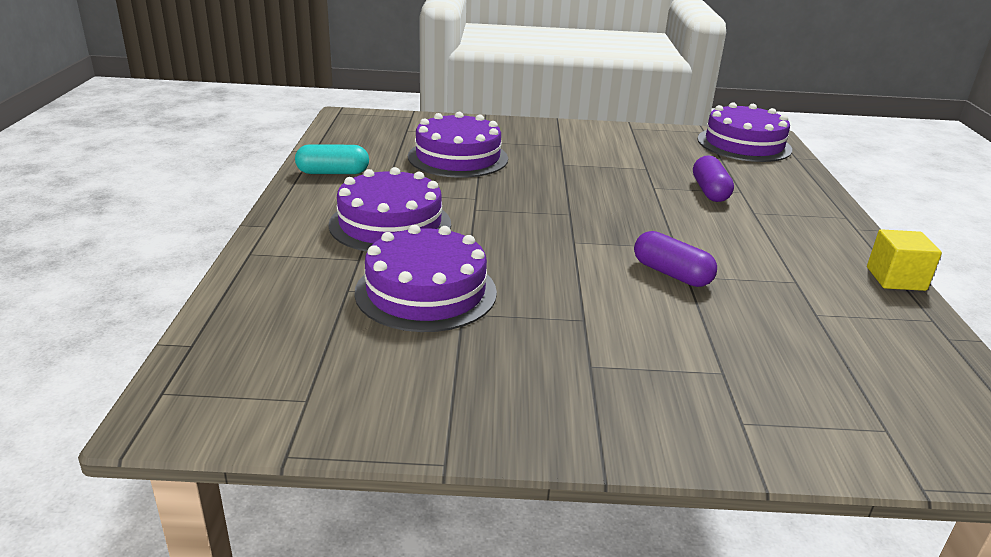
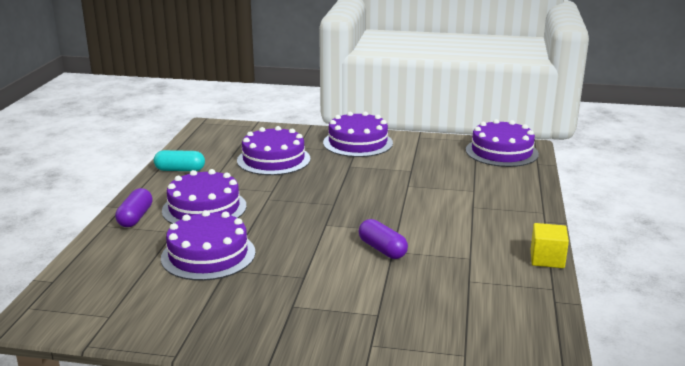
camera: 10 degrees right, 5 degrees down
(558, 135) = (358, 143): none -> purple cake
(710, 191) = (449, 190): purple capsule -> purple capsule (135, 217)

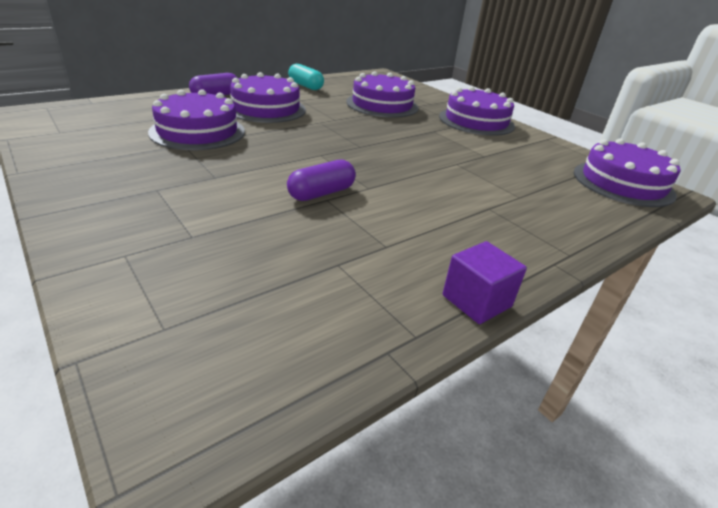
camera: 40 degrees right, 10 degrees up
(382, 249) = (321, 193): purple capsule -> purple capsule turned 45 degrees clockwise
(547, 259) = (476, 301): yellow cube -> purple cube

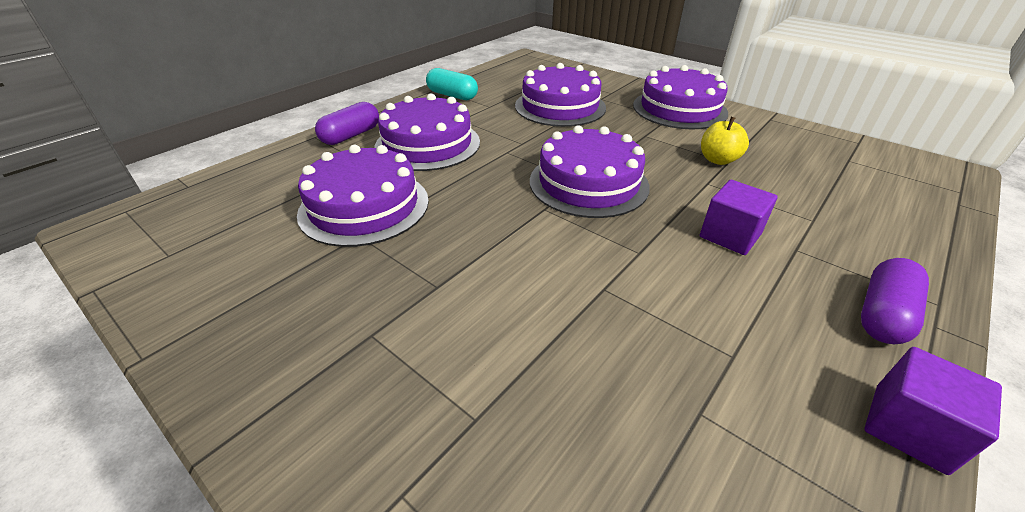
camera: 10 degrees left, 5 degrees up
(321, 193) = (590, 279): purple capsule -> purple capsule (883, 314)
(445, 192) = (730, 235): none -> purple cube
(478, 153) = (718, 160): none -> yellow apple
(623, 183) = (896, 168): purple cake -> purple cake (588, 183)

